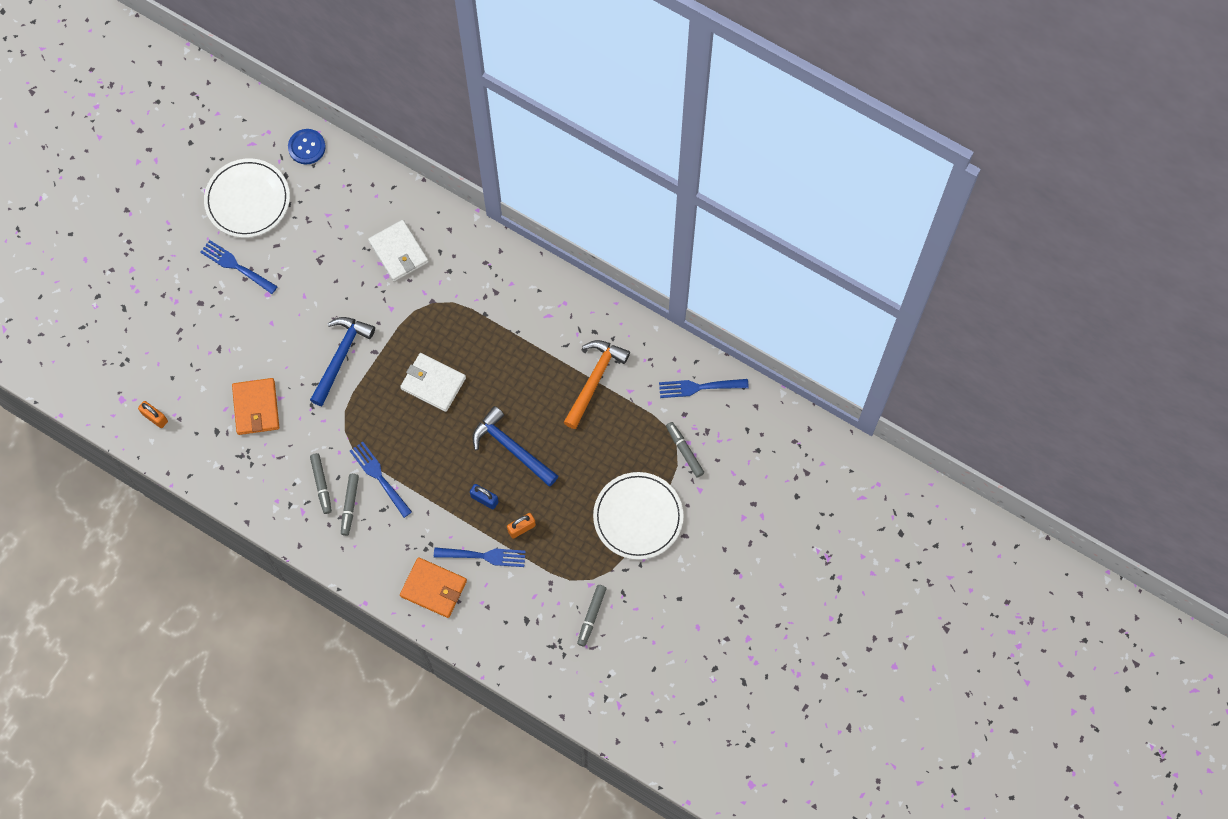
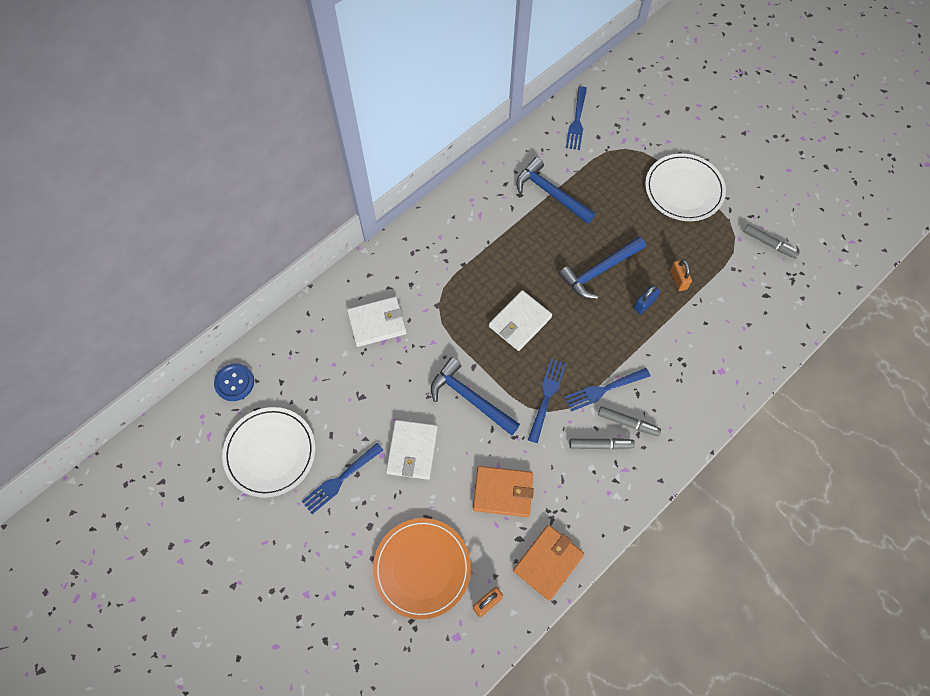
camera: 75 degrees left, 5 degrees down
(173, 356) = (422, 568): none -> orange plate
(277, 319) = (412, 450): none -> white wallet
(433, 588) = (724, 365): orange wallet -> orange wallet (548, 562)
(483, 556) = (699, 316): blue fork -> blue fork (547, 397)
(594, 380) = (551, 193): orange hammer -> blue hammer
(684, 451) = (631, 144): grey marker -> none

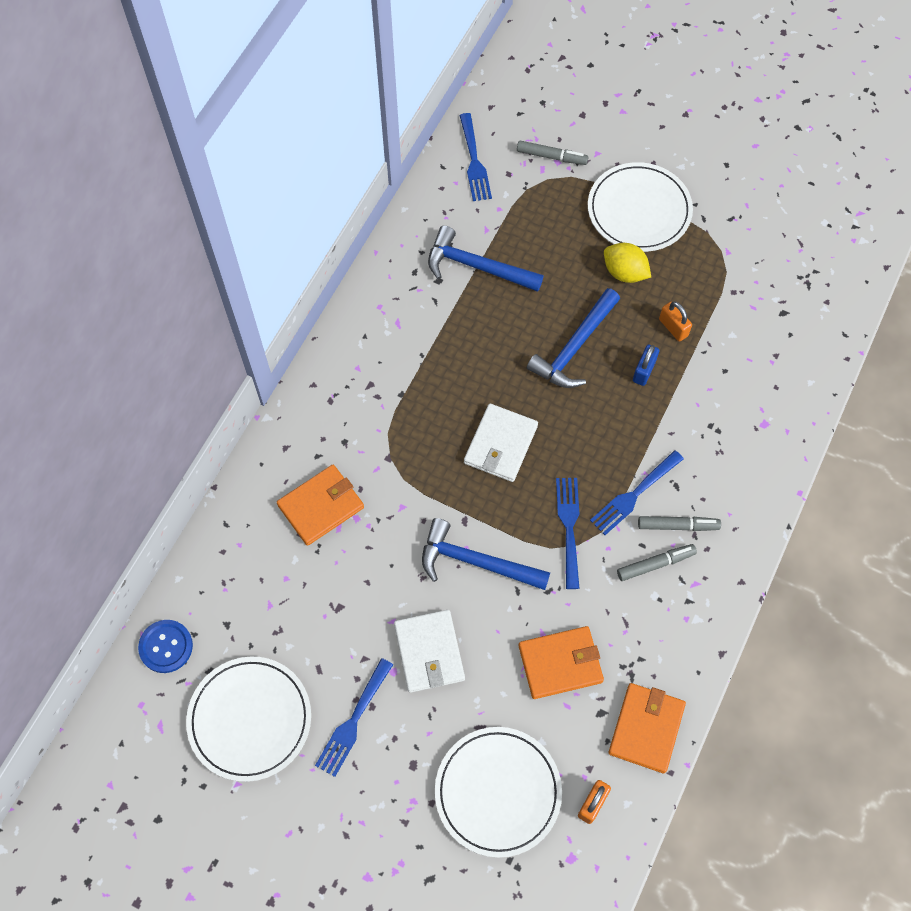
camera: 20 degrees left, 0 degrees up
(377, 323) = (321, 506): white wallet -> orange wallet
(422, 568) = (498, 792): orange plate -> white plate
(656, 230) = (624, 272): none -> yellow lemon
(769, 244) = (765, 247): grey marker -> grey marker (551, 156)

